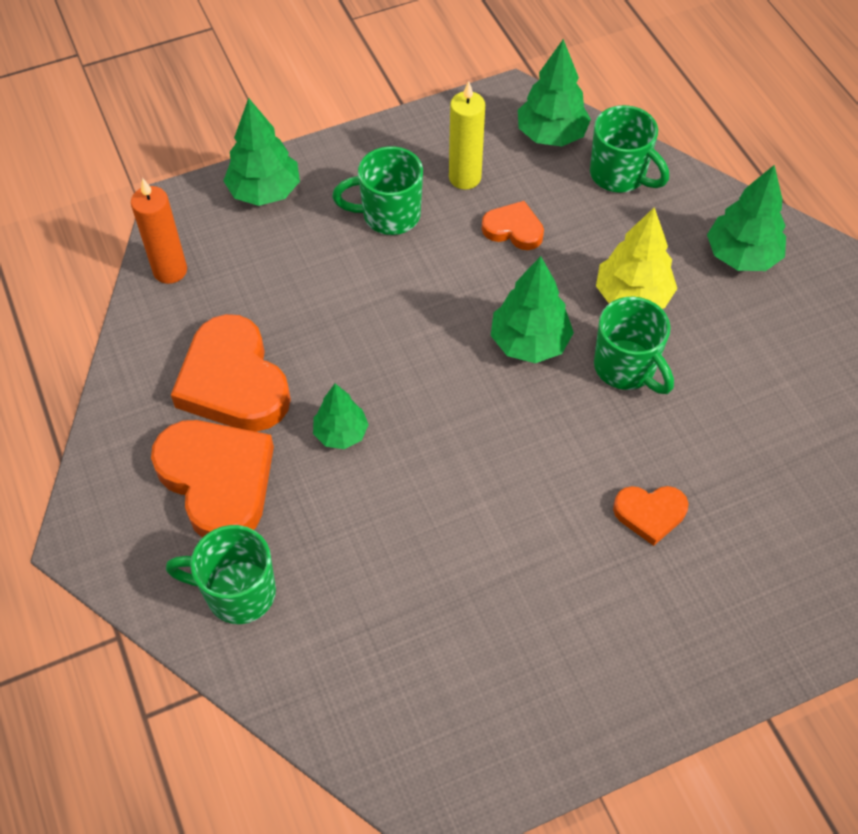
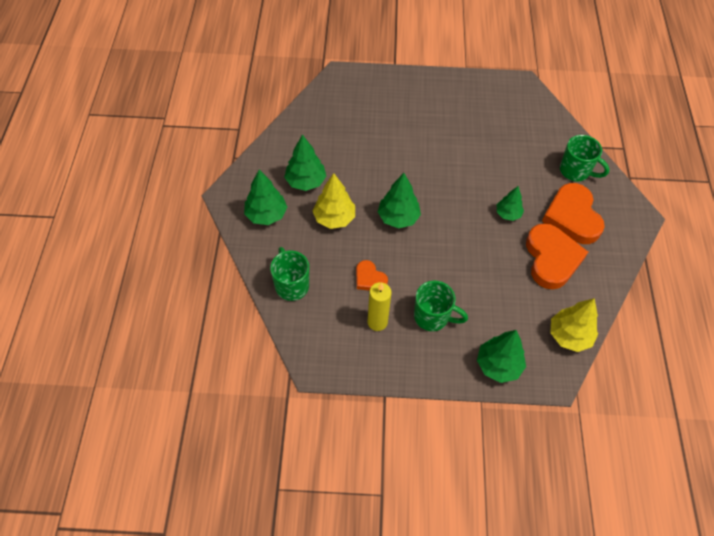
camera: 155 degrees left, 0 degrees up
(170, 270) = (569, 336): orange candle -> yellow tree
(551, 135) = (310, 328): green tree -> green tree (305, 182)
(626, 368) = (361, 188): green mug -> none
(650, 514) = (392, 132): orange heart -> none

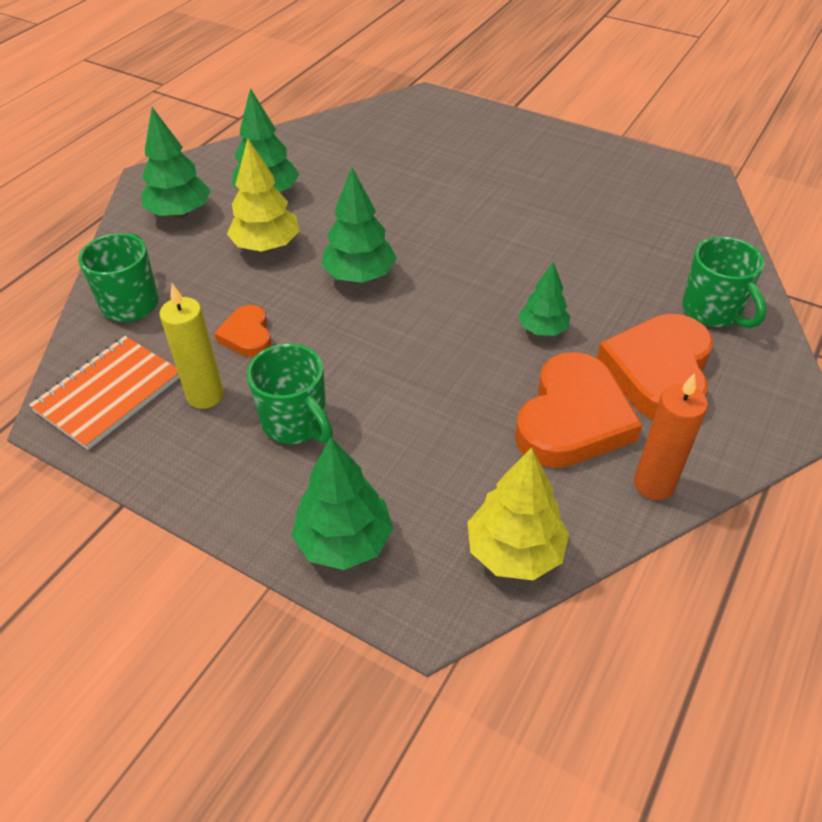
camera: 30 degrees right, 10 degrees down
(328, 343) = (108, 394): none -> orange notebook
(603, 277) = (654, 484): none -> orange candle

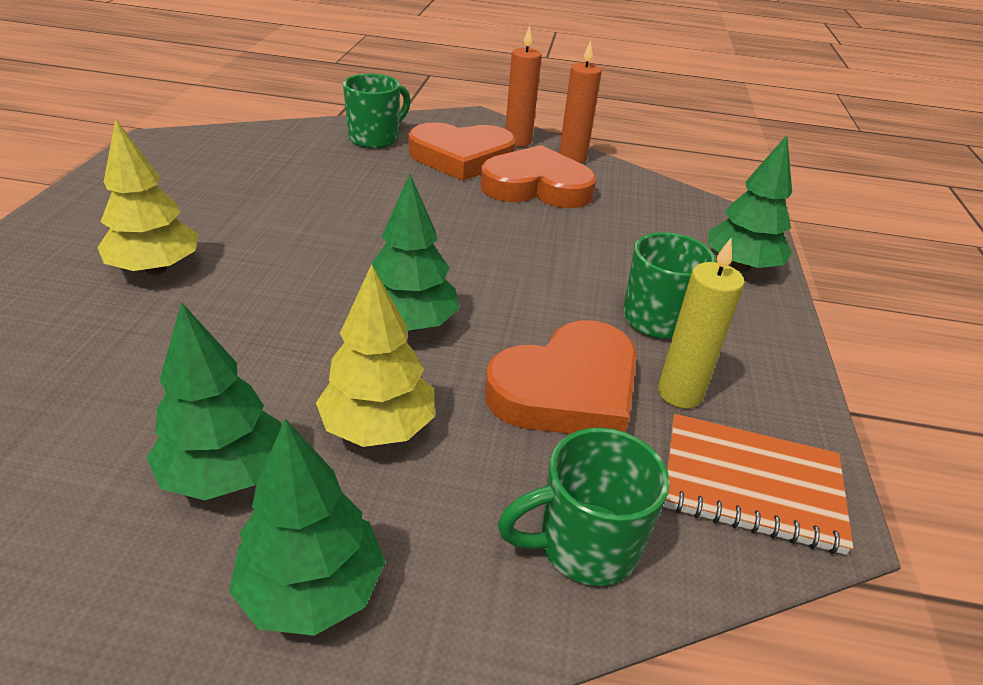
camera: 115 degrees left, 10 degrees down
(247, 335) = (567, 389): orange heart -> orange heart, size x1.92
(514, 551) = (674, 200): yellow tree -> yellow tree (156, 269)
(542, 329) = (440, 205): green tree -> none
(711, 441) = (518, 141): none -> orange candle

